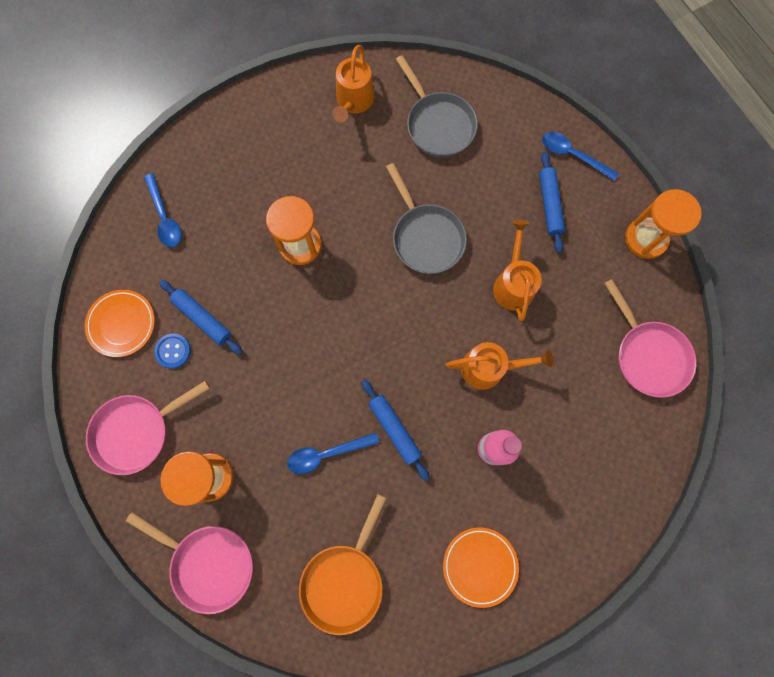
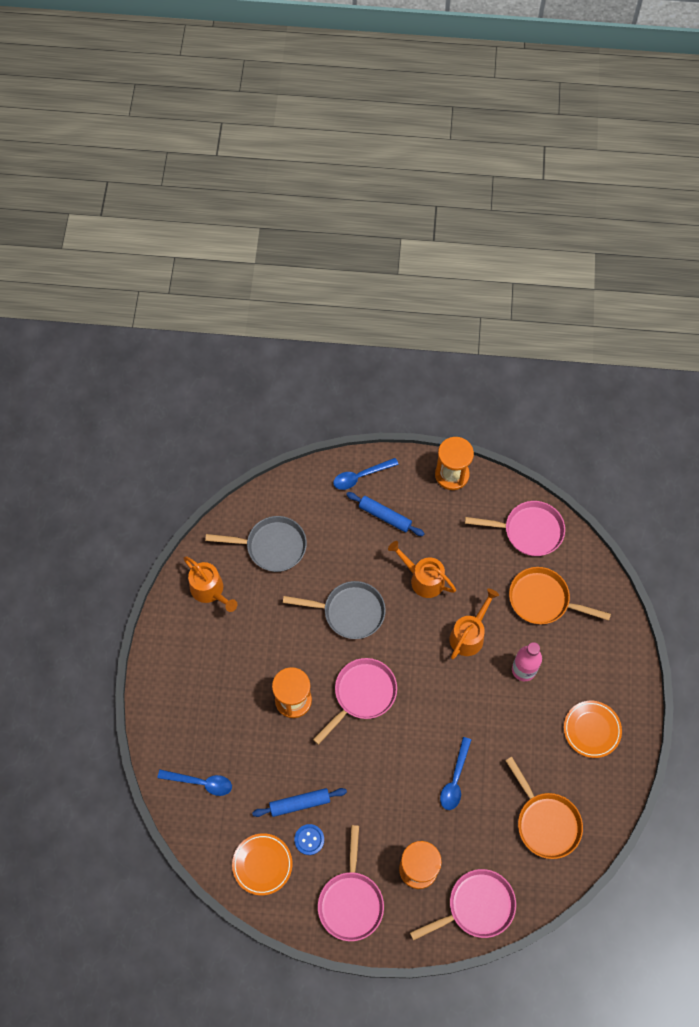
camera: 55 degrees left, 10 degrees down
(351, 305) = (362, 694): none -> pink pan
(394, 429) = (469, 724): blue rolling pin -> none
(584, 419) = (543, 600): none -> orange pan

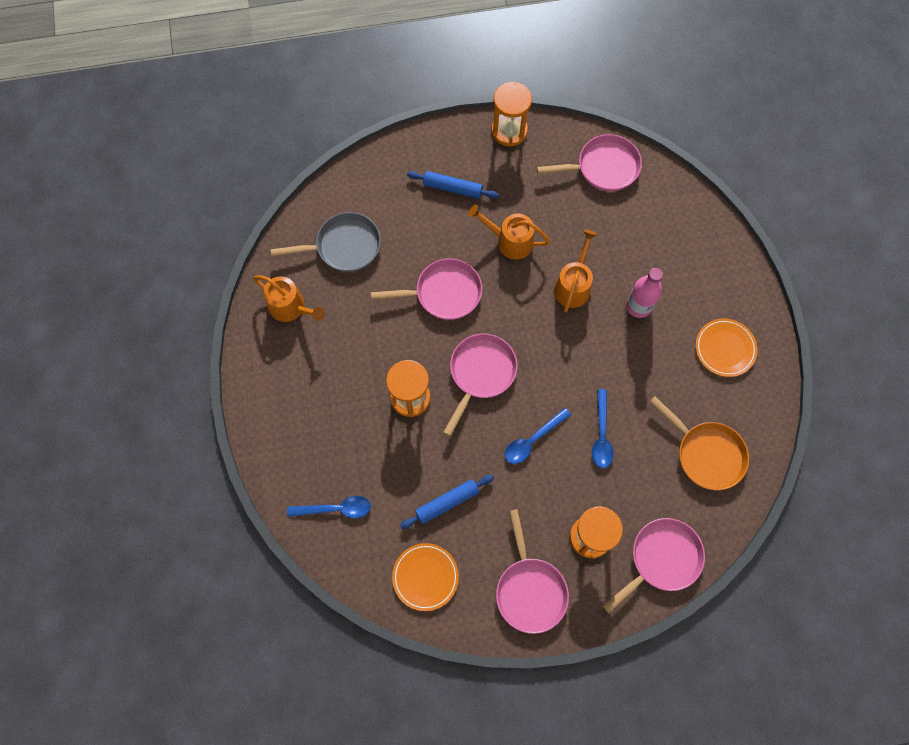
camera: 15 degrees left, 5 degrees up
(309, 839) = (467, 537): blue button -> none
(349, 612) = (444, 293): grey pan -> pink pan
(360, 476) = (416, 154): blue spoon -> blue spoon (532, 440)
(543, 600) = (637, 232): orange pan -> none

